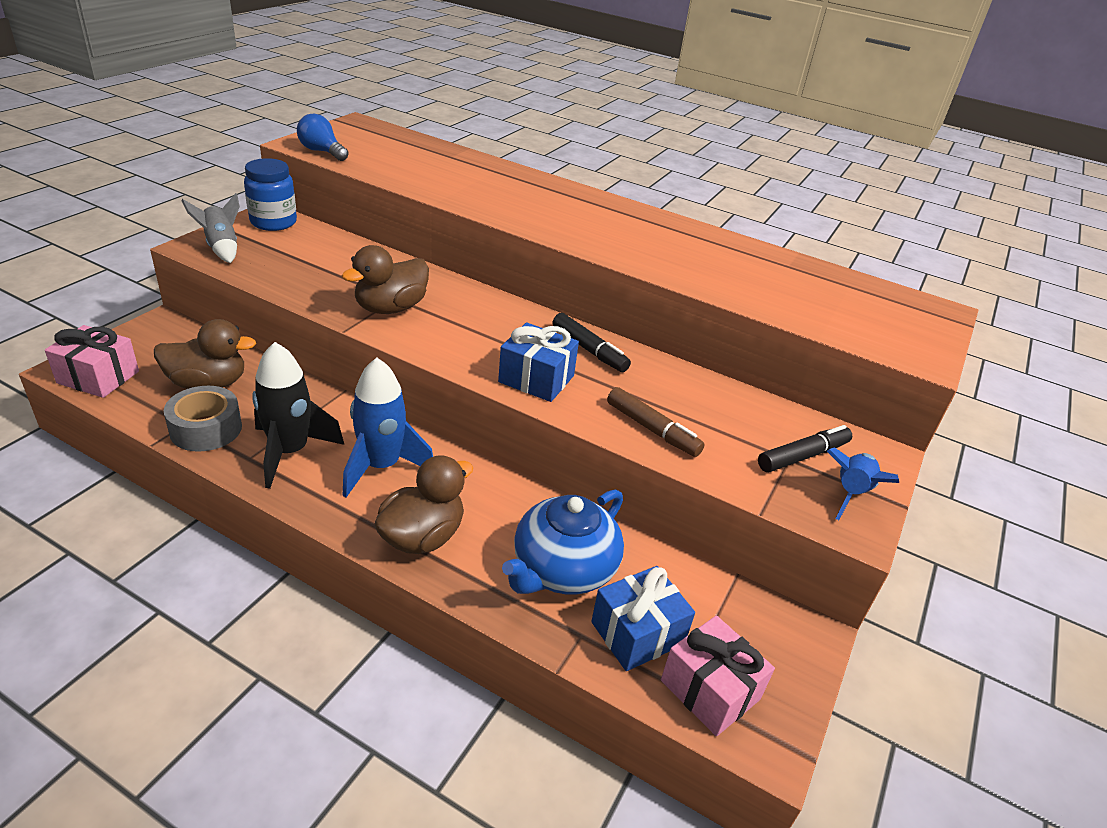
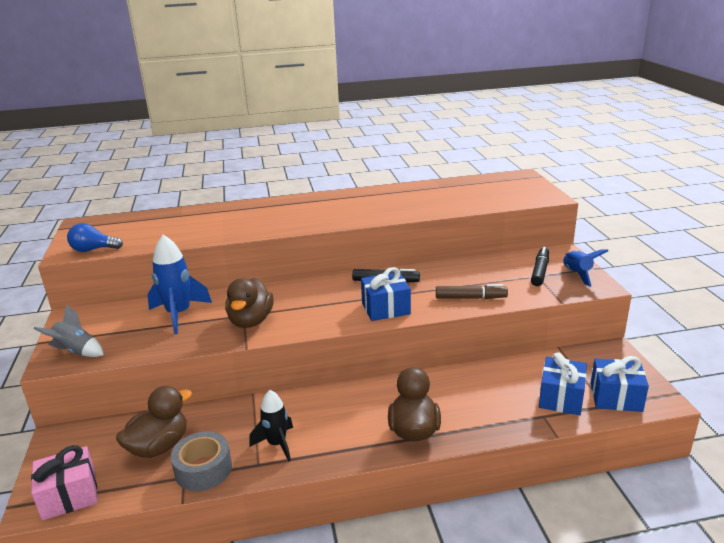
camera: 35 degrees left, 10 degrees down
(273, 222) = (84, 318): blue jar -> none
(290, 452) = (277, 444): black rocket -> black rocket, size x0.66
(381, 466) = (339, 415): blue rocket -> blue rocket (179, 314)
(562, 569) = (494, 396): blue teapot -> none
(710, 690) = (616, 397): pink gift -> blue gift

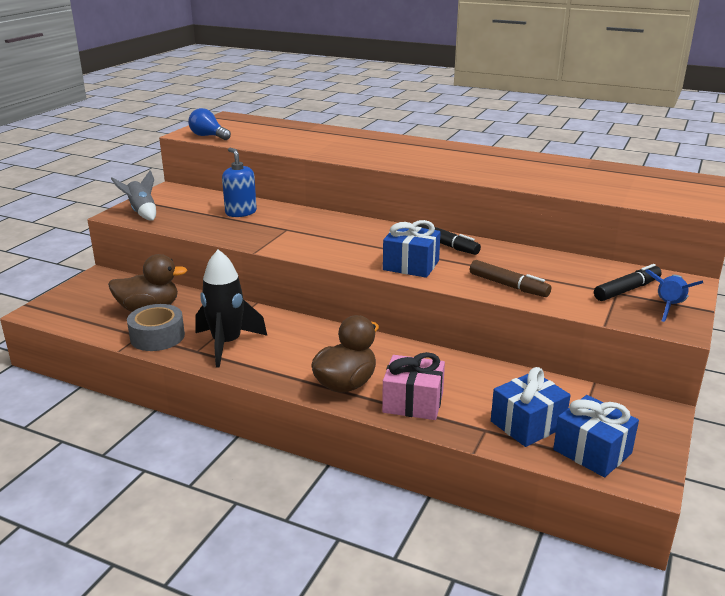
camera: 35 degrees right, 0 degrees up
(69, 495) = (62, 314): pink gift -> pink gift (413, 402)
(179, 314) = (241, 212): blue rocket -> blue soap dispenser
(251, 321) = (285, 235): brown duck -> none
(277, 444) = (227, 344): black rocket -> black rocket, size x1.51

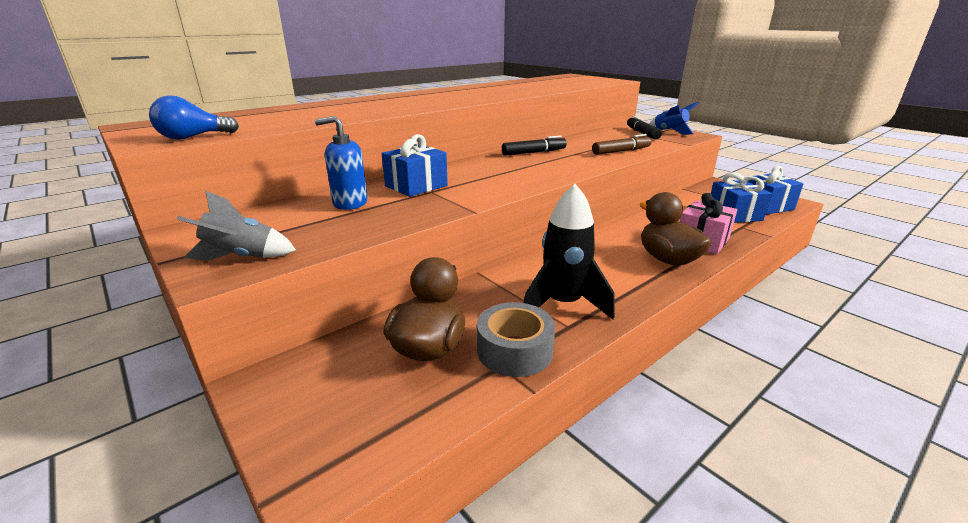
camera: 65 degrees left, 0 degrees up
(411, 265) = (565, 166): blue gift -> blue gift (416, 186)

